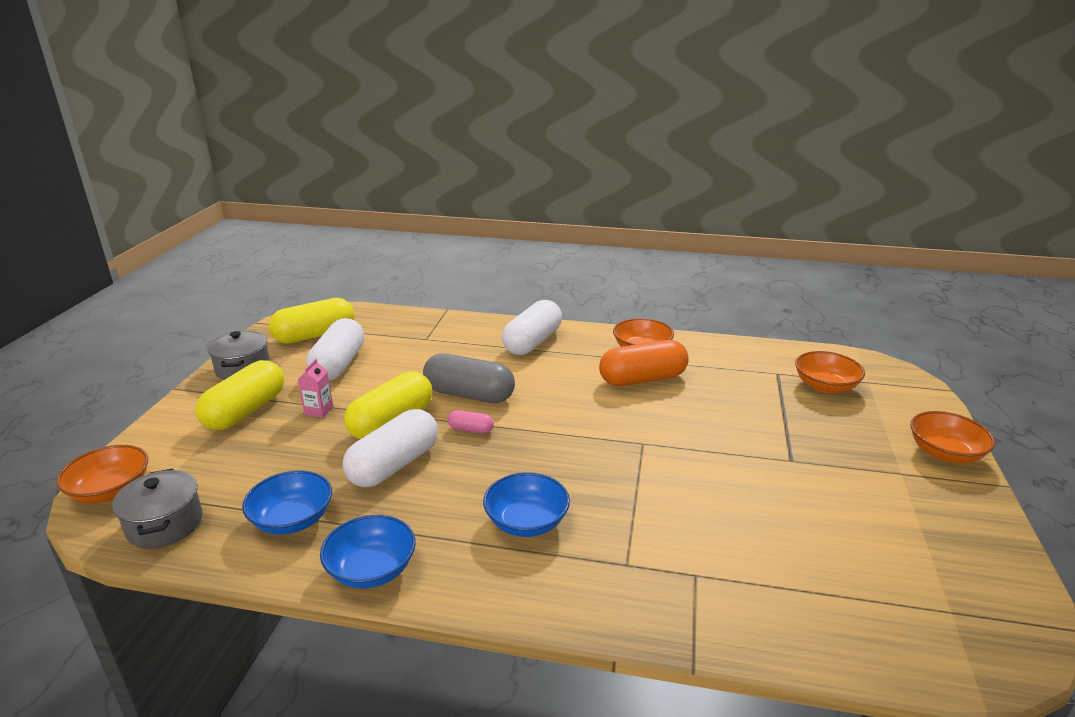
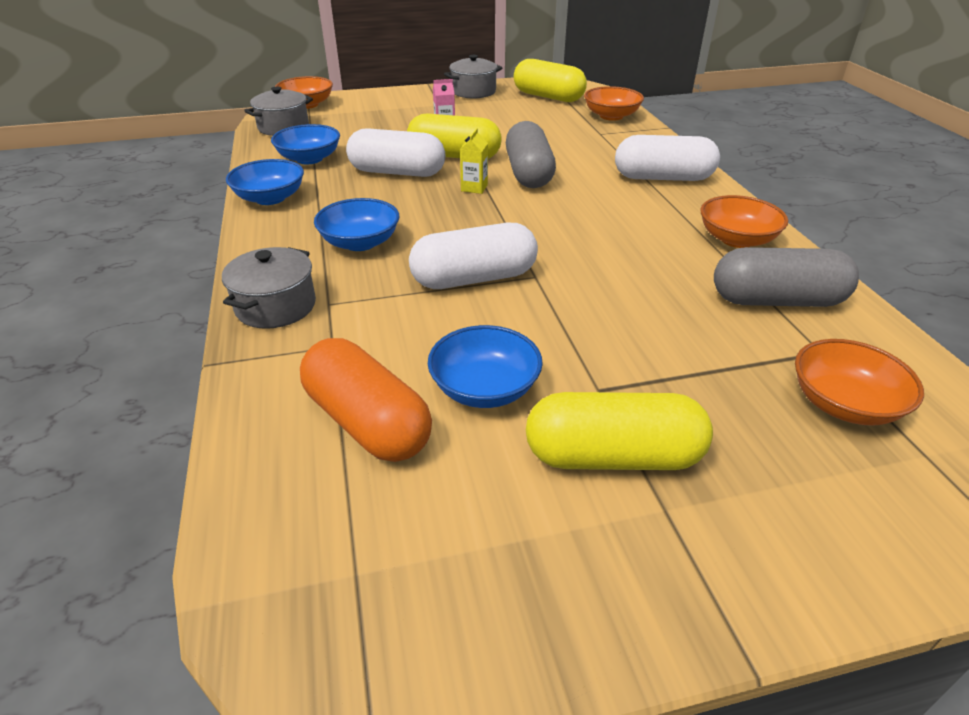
camera: 65 degrees right, 10 degrees up
(245, 411) = (421, 109): yellow capsule -> yellow capsule (613, 457)
(338, 364) = (516, 116): white capsule -> white capsule (474, 279)
(471, 429) = (474, 188): pink capsule -> yellow carton
(614, 601) = (276, 306): none -> grey pot
(642, 379) = (668, 252): orange capsule -> orange capsule (368, 422)
(720, 365) = (776, 300): none -> grey capsule
(777, 507) = (485, 388): none -> blue bowl
(945, 453) = (784, 569): orange bowl -> orange bowl (611, 116)

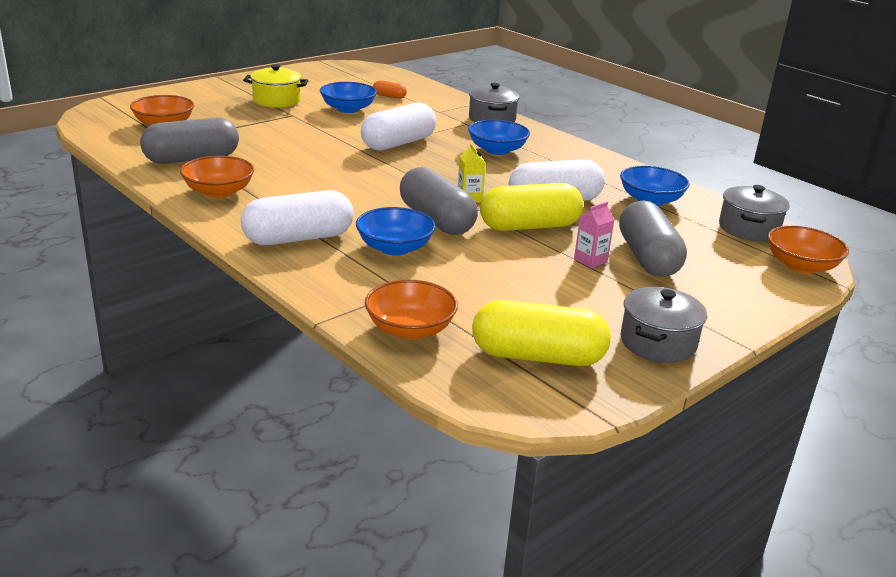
camera: 150 degrees right, 10 degrees down
(270, 198) = (610, 165): blue bowl -> blue bowl (394, 248)
(368, 422) = (389, 96): orange capsule -> orange capsule, size x0.46
(401, 123) = (648, 258): none -> grey capsule
(613, 457) = (276, 100): yellow capsule -> yellow pot

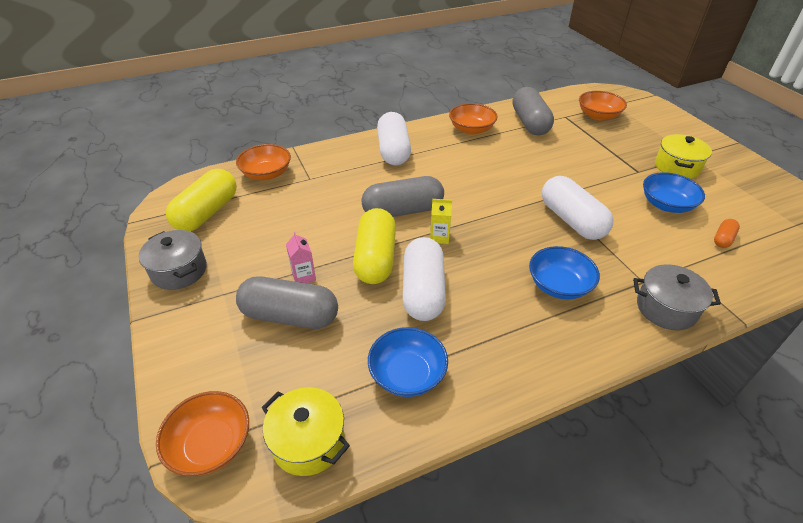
camera: 110 degrees right, 15 degrees up
(394, 248) = (366, 184): blue bowl -> none
(748, 229) = (308, 441): grey pot -> yellow pot

